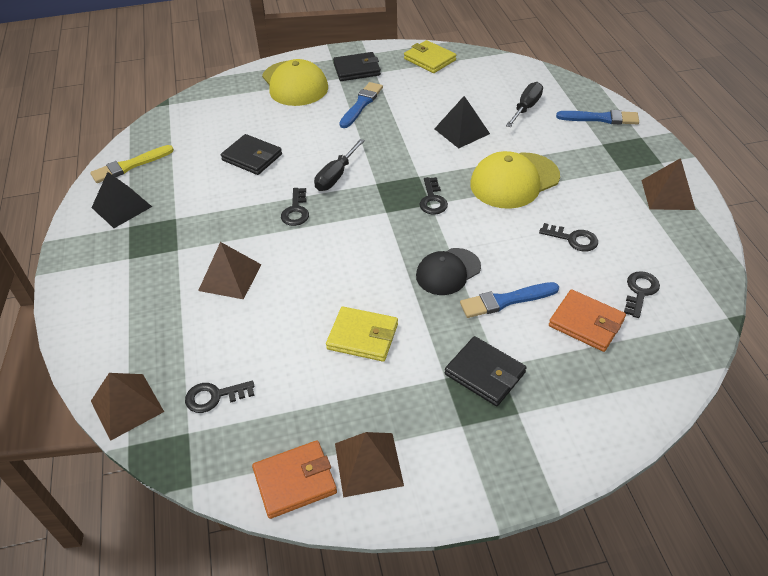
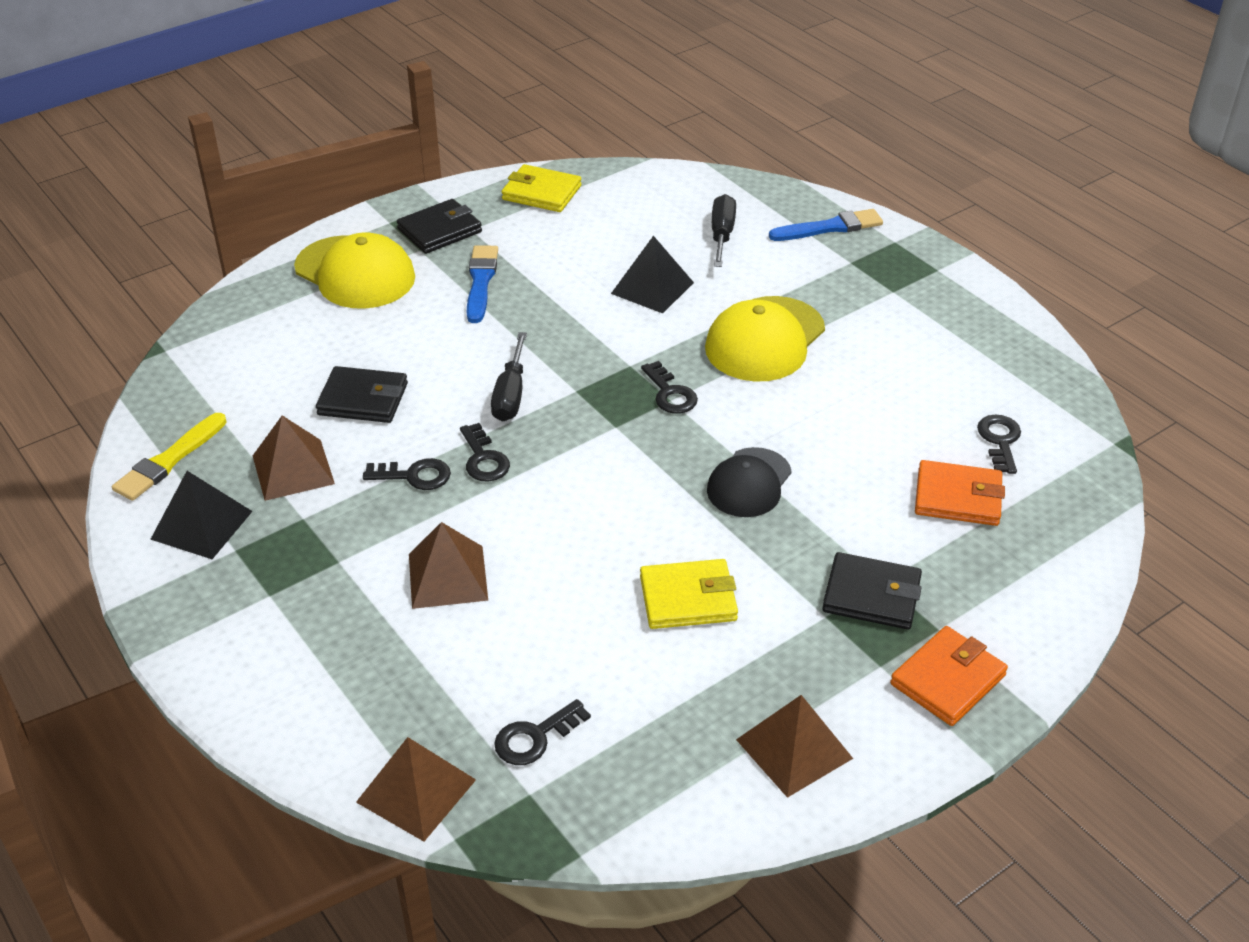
camera: 25 degrees left, 5 degrees down
(295, 481) = (714, 801): orange wallet -> orange wallet (947, 680)
(506, 300) = (845, 498): blue brush -> none
(573, 239) = (884, 397): black key -> black key (414, 476)
(668, 194) = (968, 310): brown pyramid -> brown pyramid (293, 469)

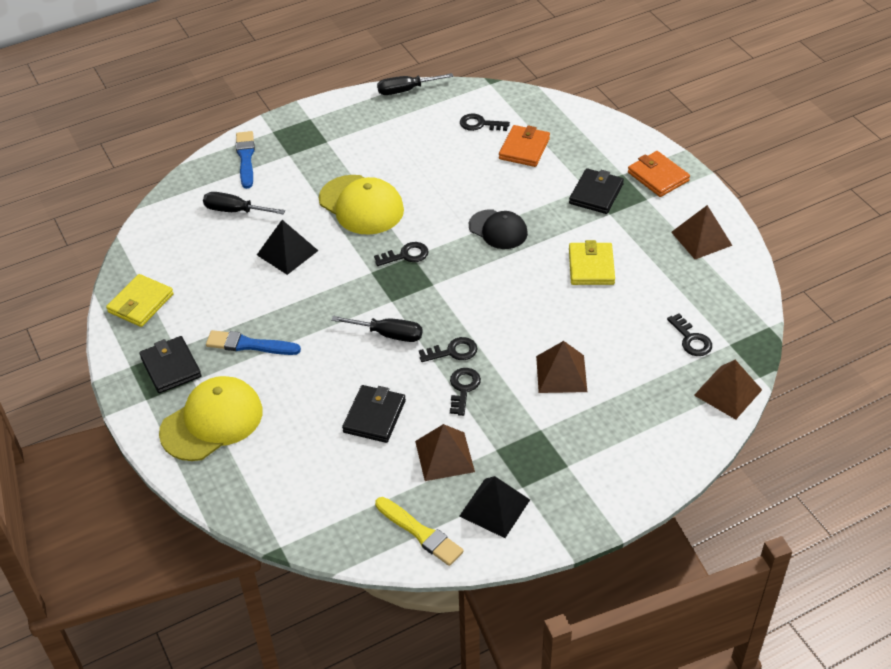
camera: 80 degrees left, 5 degrees up
(1048, 352) = (406, 90): none -> black screwdriver

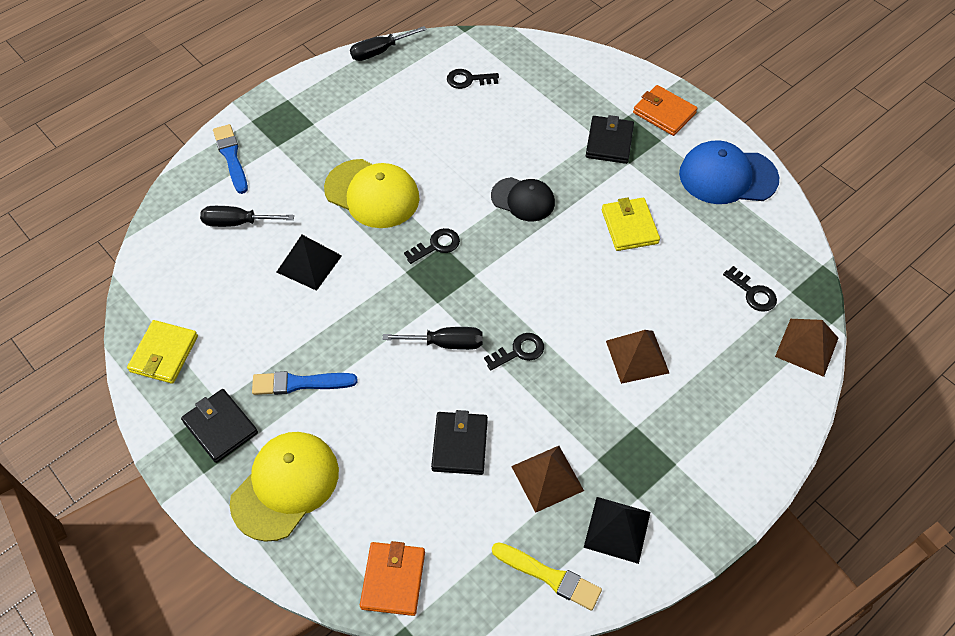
camera: 15 degrees left, 10 degrees up
(463, 388) = (543, 393): black key -> none
(524, 149) = (521, 101): orange wallet -> orange wallet (393, 580)
(701, 238) = (727, 176): brown pyramid -> blue cap

